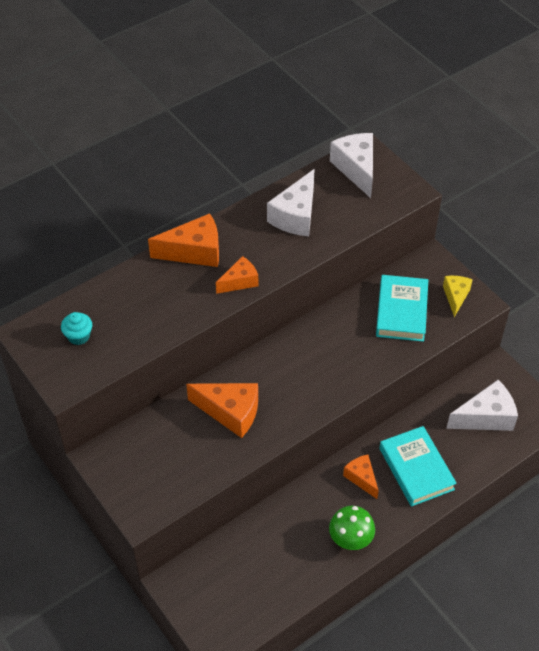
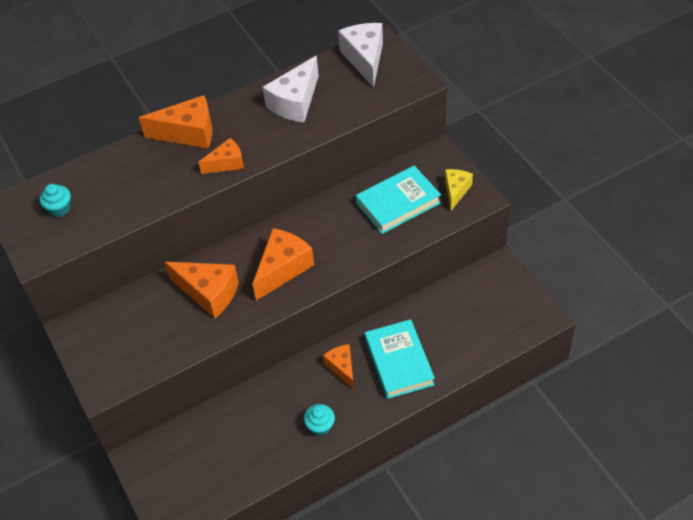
camera: 10 degrees right, 0 degrees up
(300, 383) = (283, 269): none -> orange cheese
(350, 538) = (320, 426): green mushroom -> turquoise cupcake
(401, 311) = (398, 203): turquoise book -> turquoise book turned 45 degrees clockwise
(485, 417) = (479, 315): white cheese -> none

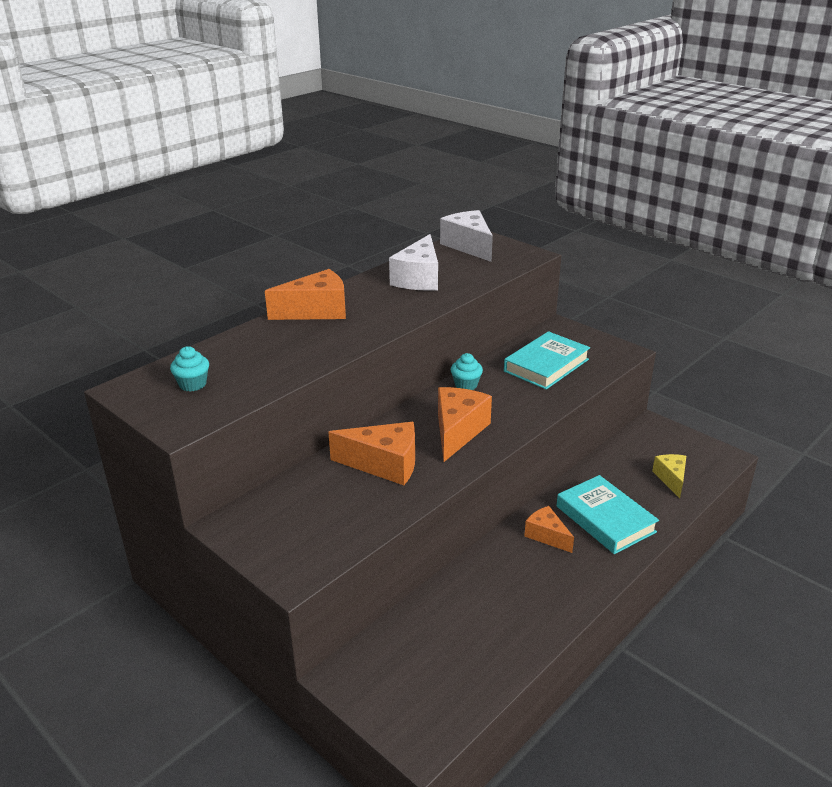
camera: 20 degrees left, 20 degrees down
(227, 163) = (373, 326): orange cheese -> none
(320, 426) = (555, 595): turquoise cupcake -> turquoise cupcake (466, 385)
(456, 191) = (597, 349): yellow cheese -> yellow cheese (671, 479)

